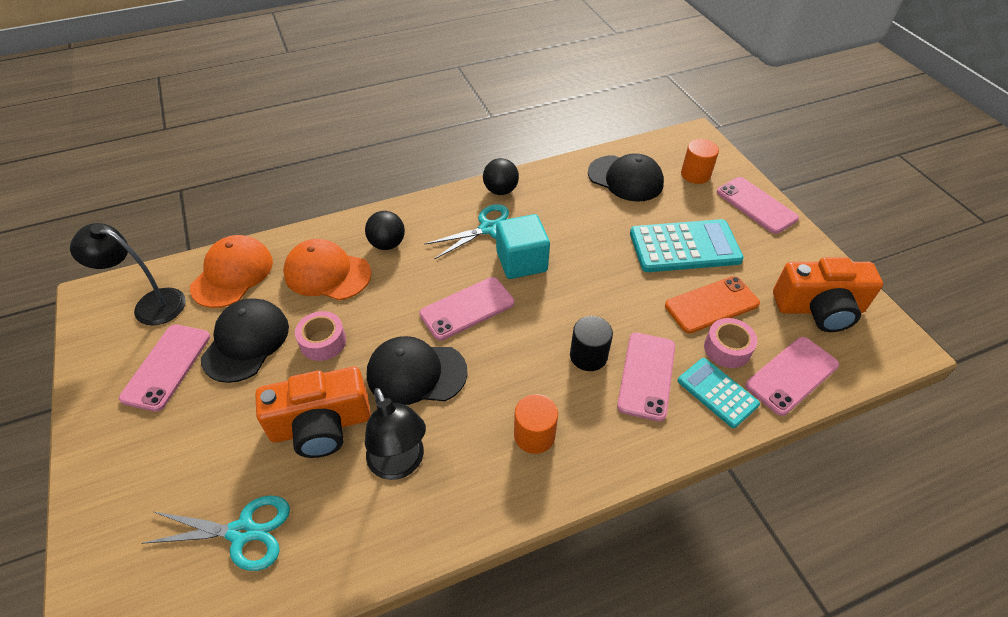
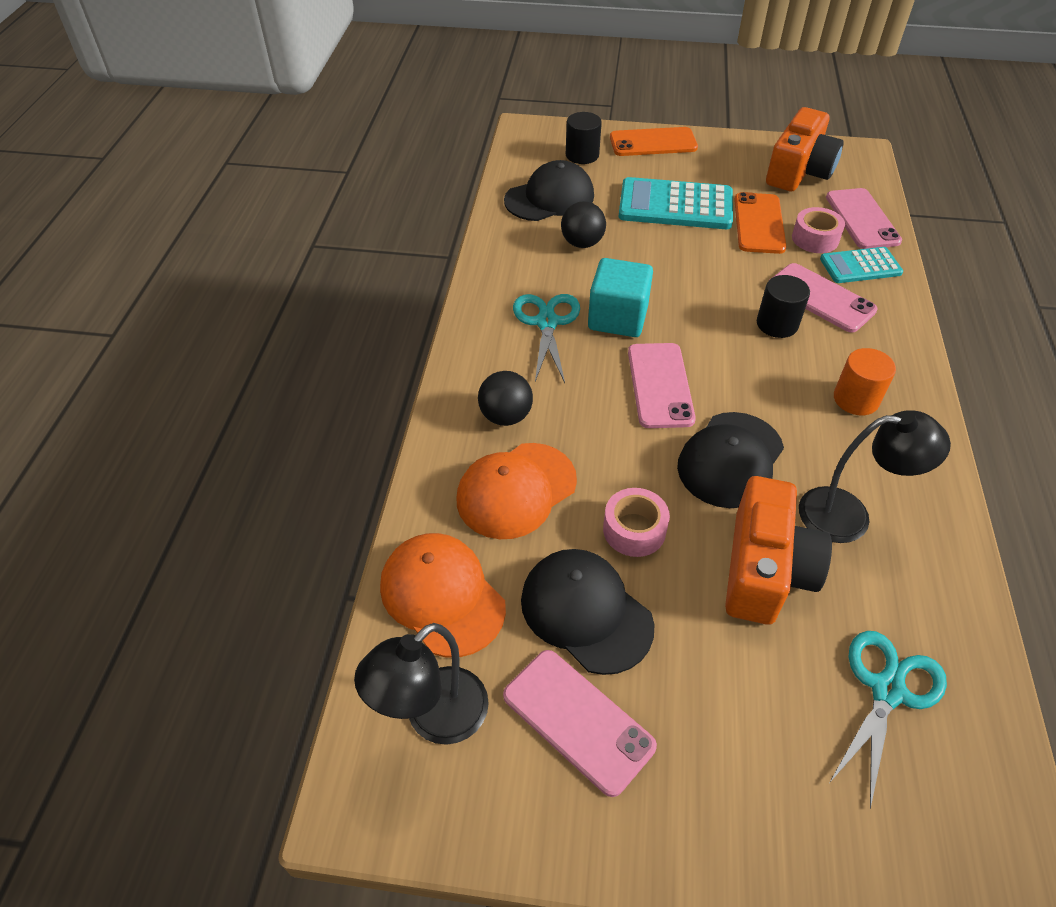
camera: 60 degrees left, 0 degrees up
(500, 190) = (490, 290): black ball -> black ball (582, 243)
(684, 247) = (675, 205): turquoise calculator -> turquoise calculator turned 105 degrees counterclockwise
(695, 174) = (582, 155): orange cylinder -> black cylinder
(756, 205) = (653, 142): pink phone -> orange phone

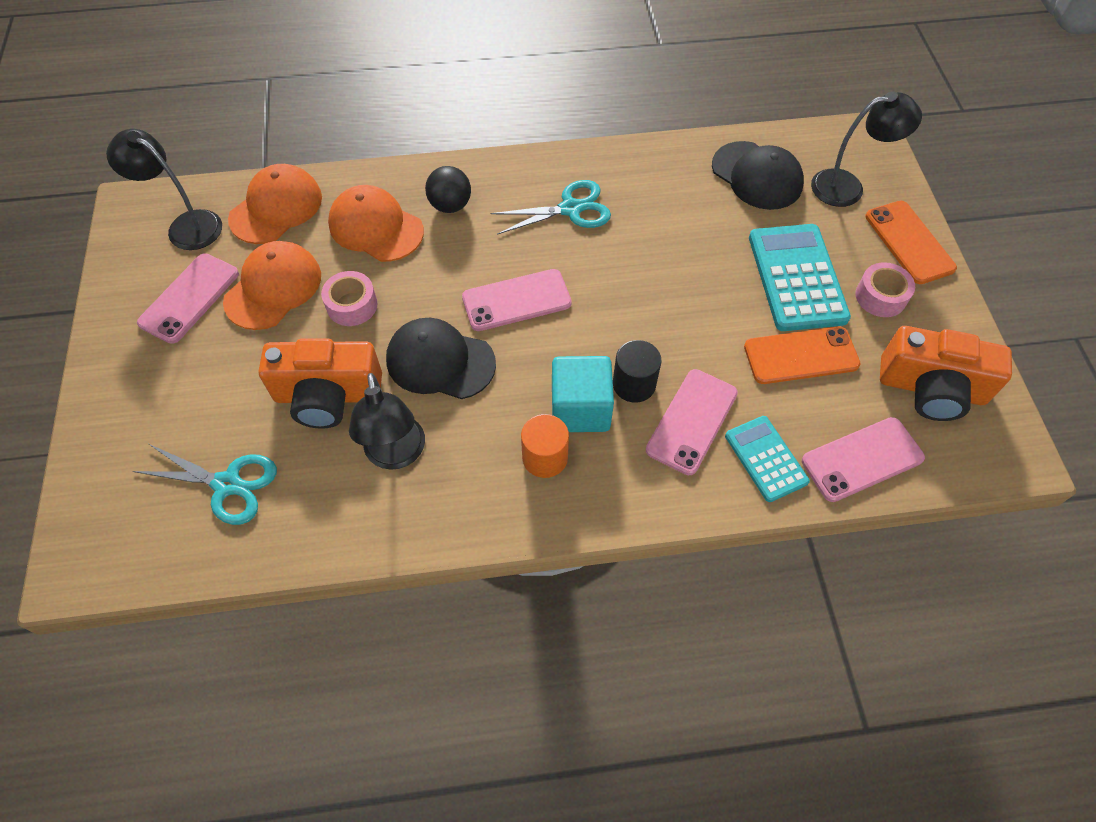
camera: 75 degrees right, 10 degrees up
(582, 155) = (847, 187): black cylinder -> black lamp
(582, 243) = (695, 213): black ball -> none
(586, 612) = (273, 288): black cap -> orange cap
(617, 318) = (595, 257): turquoise cube -> turquoise cube (580, 409)
(815, 239) = (798, 411): pink tape -> pink tape (880, 296)

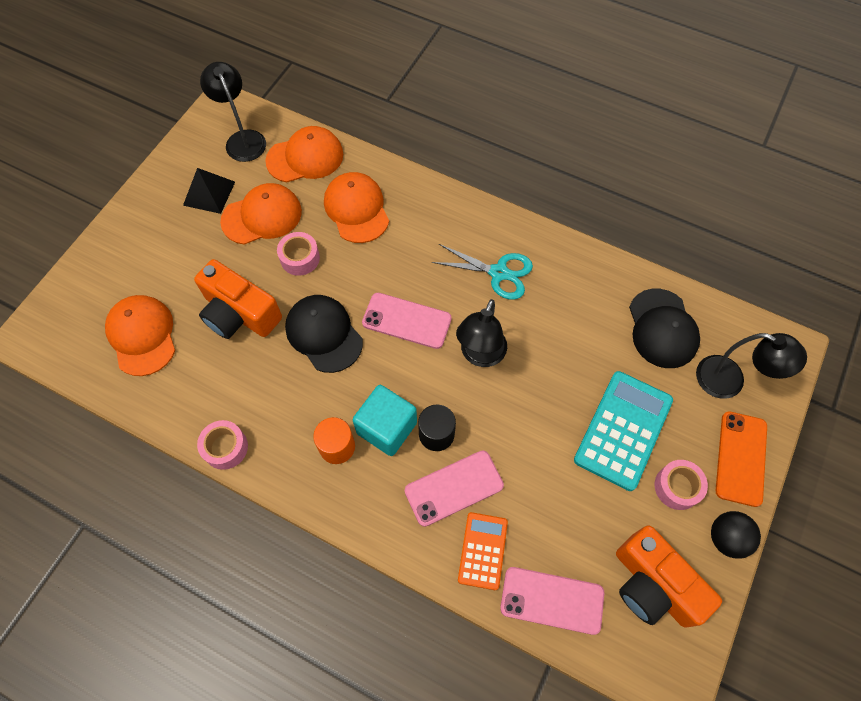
camera: 35 degrees right, 5 degrees up
(189, 298) = (209, 193): pink phone -> black pyramid
(227, 484) = (142, 336): turquoise scissors -> orange cap
(396, 454) = (249, 382): black lamp -> black lamp (480, 355)
(424, 535) = (225, 447): none -> pink tape
(450, 205) = (417, 221): black ball -> black ball (726, 538)
(765, 459) = (482, 550): turquoise calculator -> orange calculator
(801, 356) = (574, 492): orange phone -> none

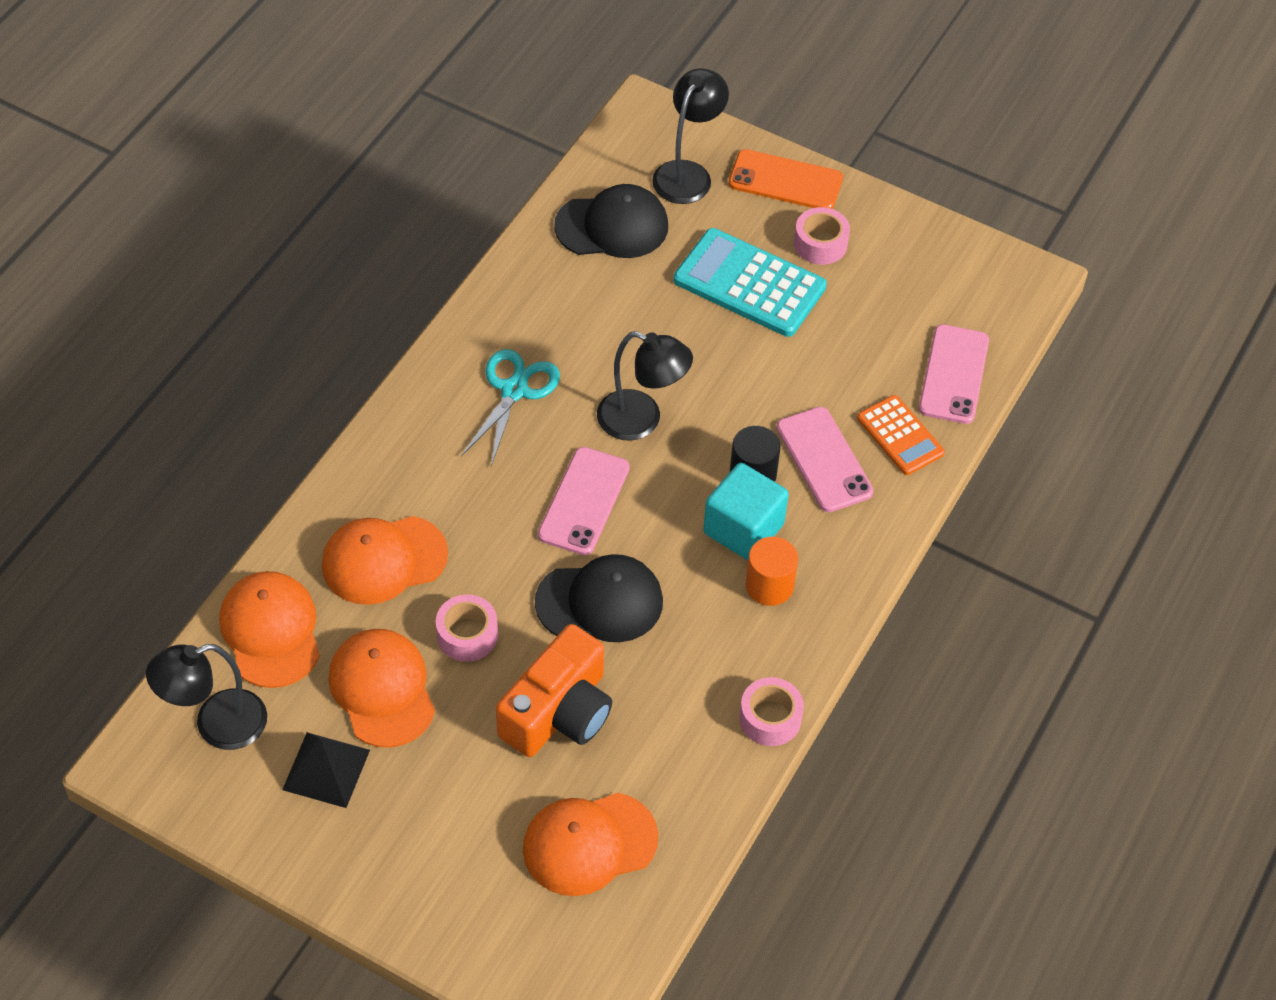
camera: 90 degrees left, 10 degrees down
(324, 334) = (600, 602): black cap -> black cap turned 150 degrees counterclockwise
(482, 550) = (900, 436): orange calculator -> orange calculator turned 135 degrees counterclockwise
(653, 584) = (932, 282): orange camera -> none
(726, 538) = (878, 210): black ball -> none

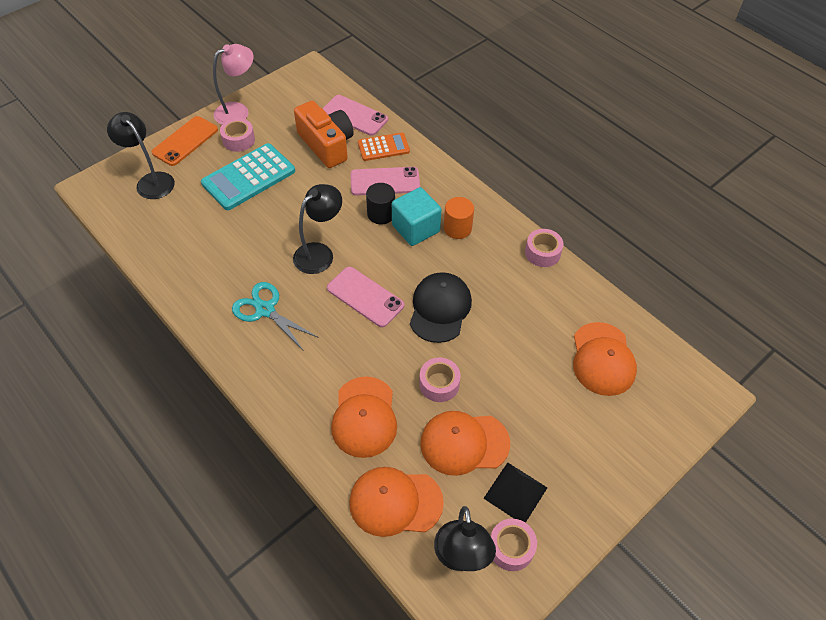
camera: 70 degrees left, 0 degrees up
(245, 781) = (511, 547): none -> pink tape
(559, 712) = (510, 350): orange camera -> orange camera (326, 145)
(612, 226) = (167, 227): black cap -> none
(883, 220) = (238, 111): none -> pink lamp

